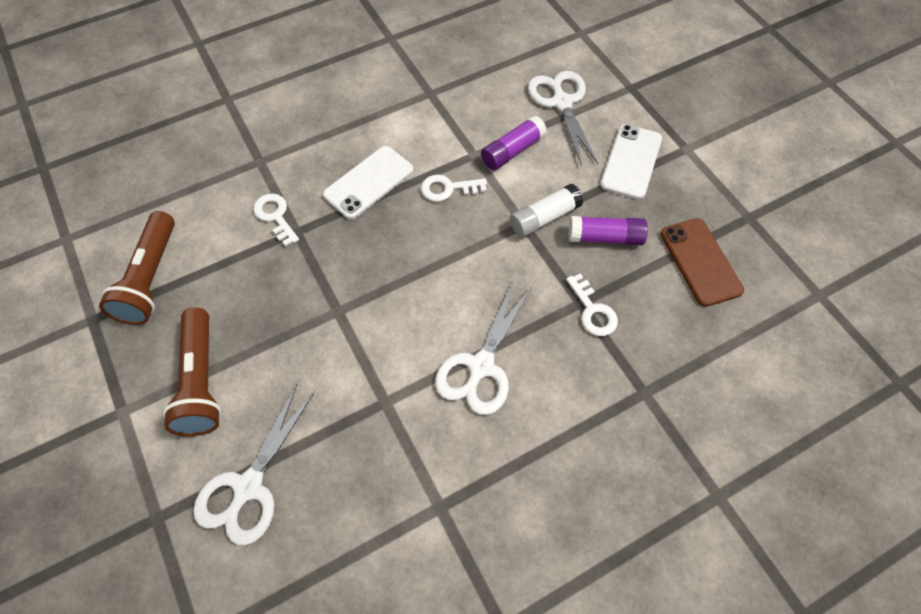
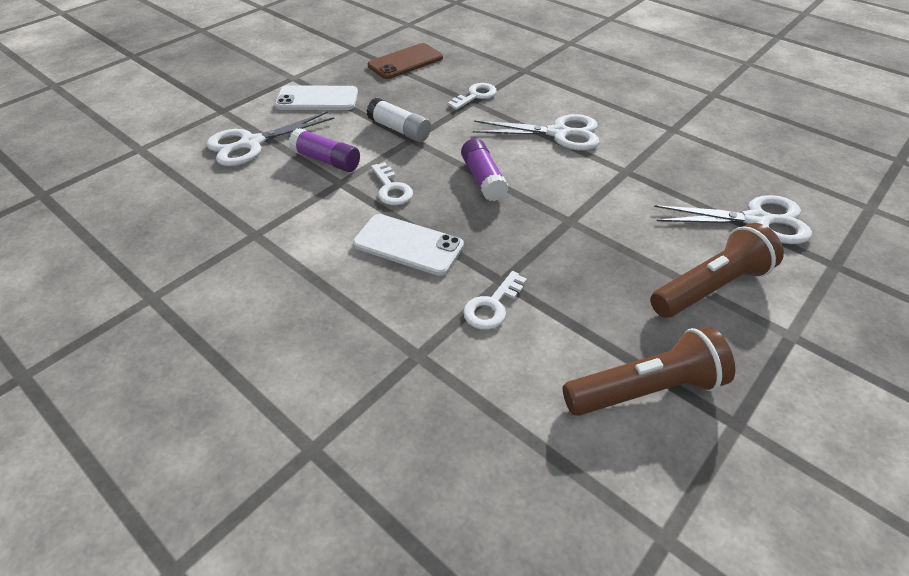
camera: 110 degrees left, 15 degrees down
(605, 237) = (404, 100): purple glue stick -> purple glue stick (483, 179)

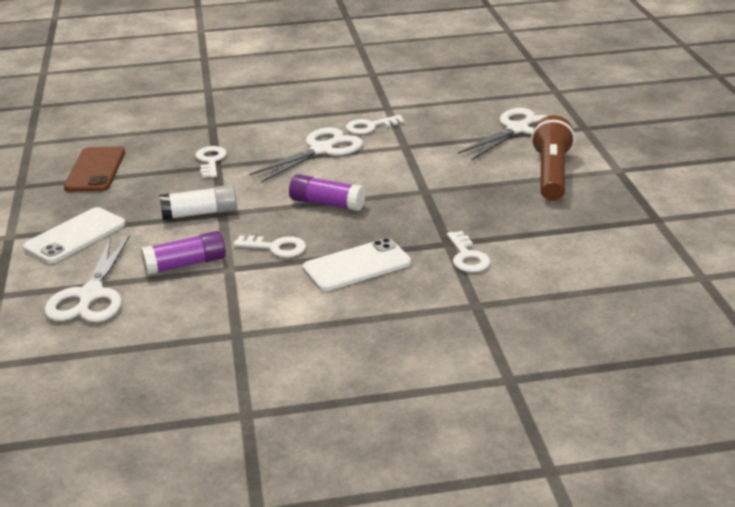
camera: 50 degrees left, 15 degrees down
(629, 137) = (370, 126): none -> white key
(645, 389) = (602, 235): brown flashlight -> none

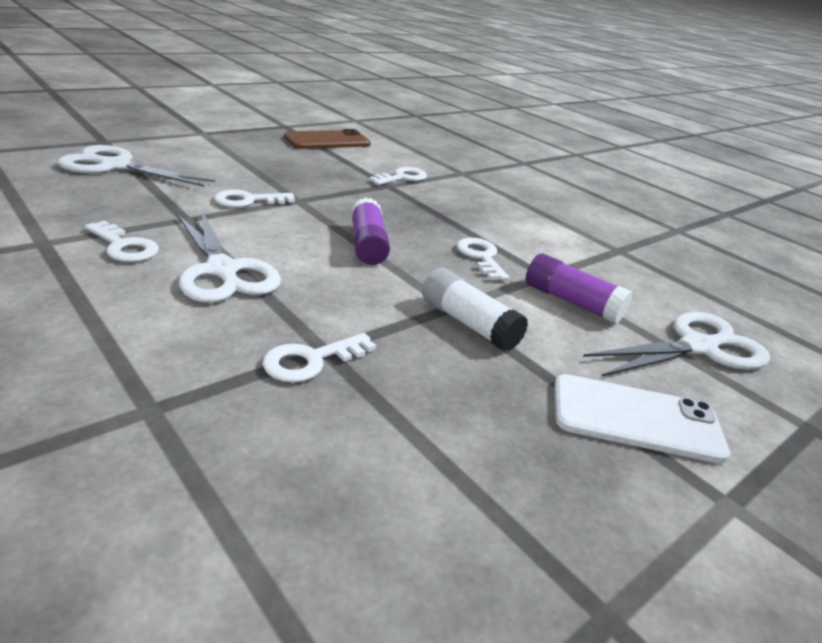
camera: 125 degrees left, 0 degrees up
(95, 170) = (443, 506): brown phone -> brown phone (327, 141)
(321, 150) = (222, 270): white scissors -> white scissors turned 135 degrees counterclockwise
(356, 265) = (464, 216): white phone -> none
(429, 170) = (248, 201): none -> white key
(551, 174) = (225, 153): brown flashlight -> none

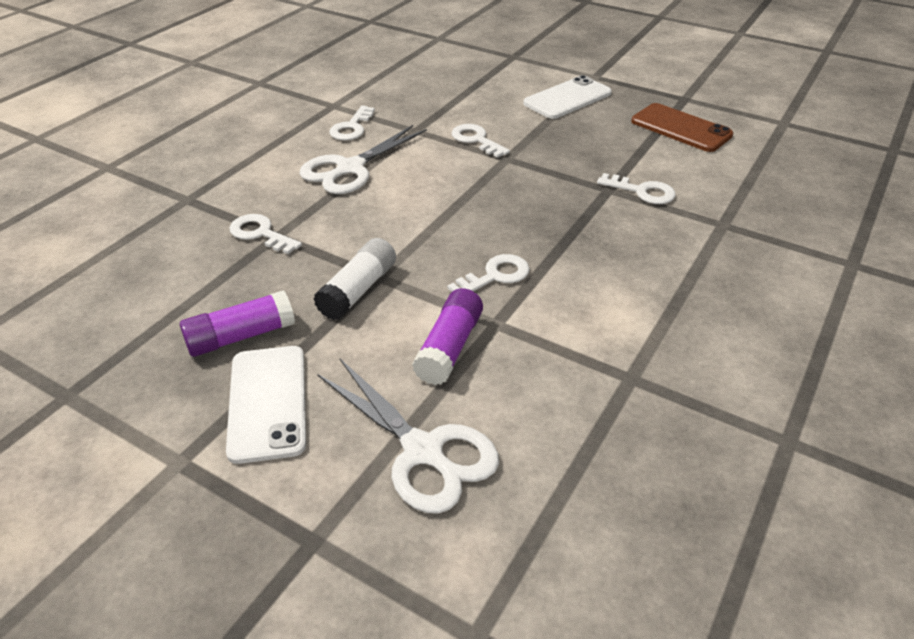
camera: 75 degrees right, 10 degrees up
(116, 166) = (472, 78): white scissors -> none
(225, 151) = (567, 98): none -> white phone
(368, 244) = (454, 212): purple glue stick -> purple glue stick (241, 336)

